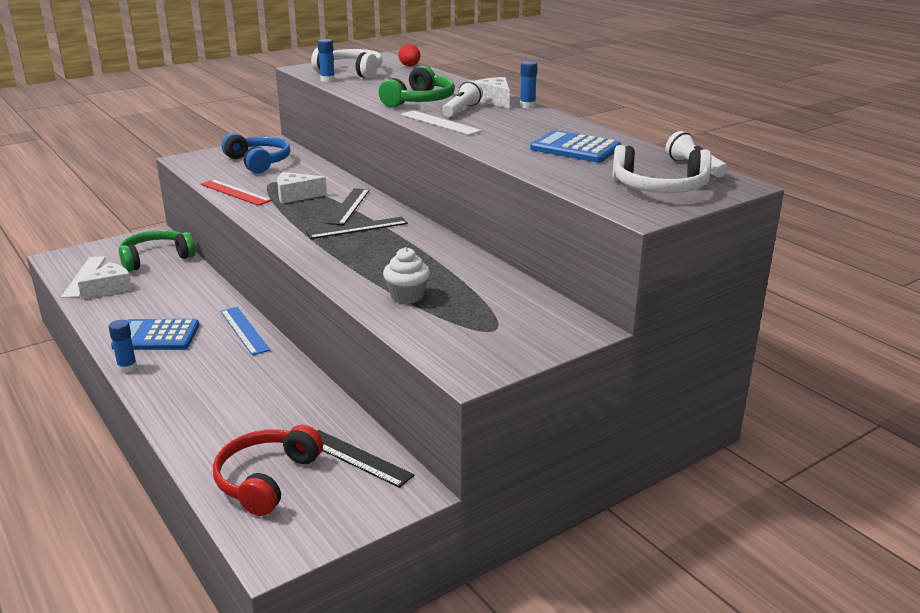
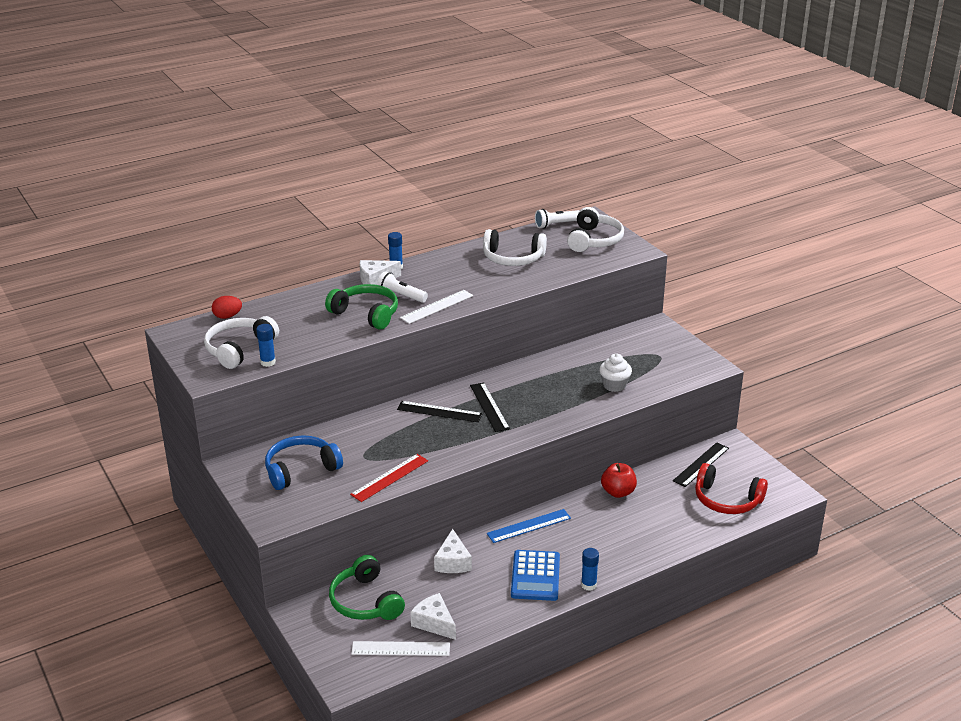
camera: 85 degrees left, 5 degrees up
(296, 196) = (407, 441): white cheese -> white cheese (453, 562)
(298, 387) = (618, 492): none -> red apple
(575, 148) = (513, 258): blue calculator -> white headphones

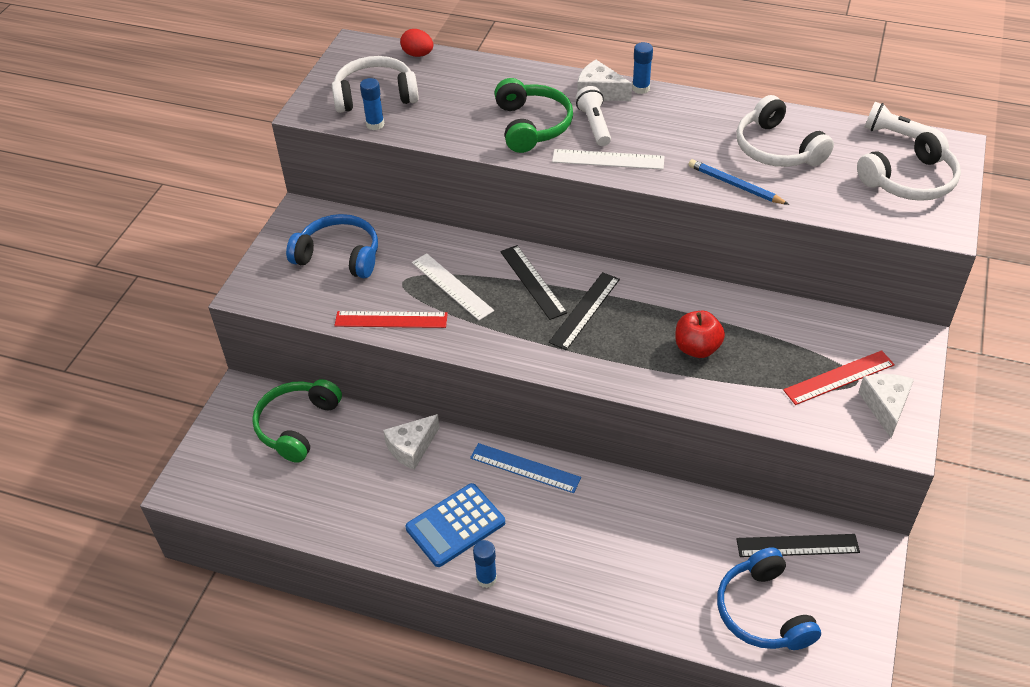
camera: 50 degrees right, 15 degrees up
(400, 648) = (258, 495): white ruler -> white ruler (452, 286)
(434, 623) = (314, 495): white cheese -> white cheese (885, 406)
(520, 283) = (735, 185): none -> blue pencil
(614, 385) = (748, 379): white cupcake -> none
(618, 492) = (660, 503): red apple -> red apple (697, 348)
(650, 359) = (839, 377): none -> red ruler
(726, 500) = (762, 612): red headphones -> blue headphones

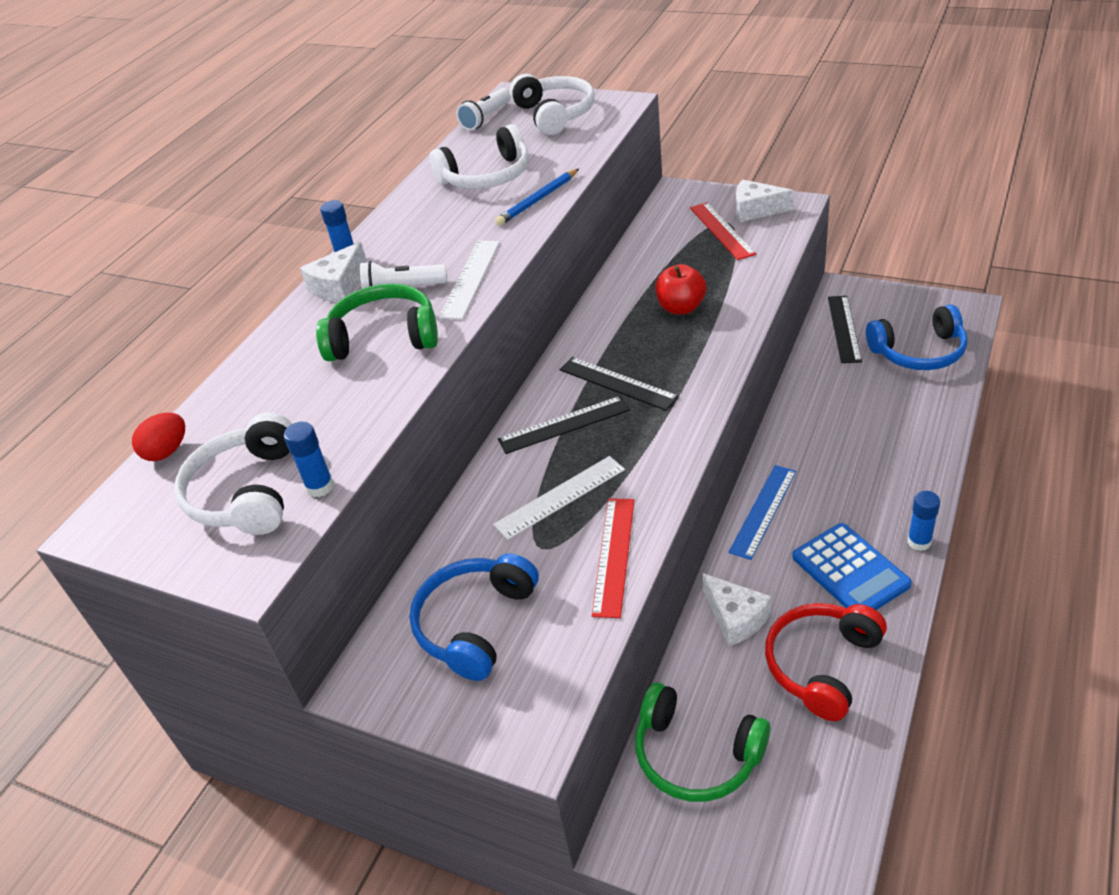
camera: 80 degrees left, 5 degrees down
(364, 500) = (821, 665): none -> red headphones

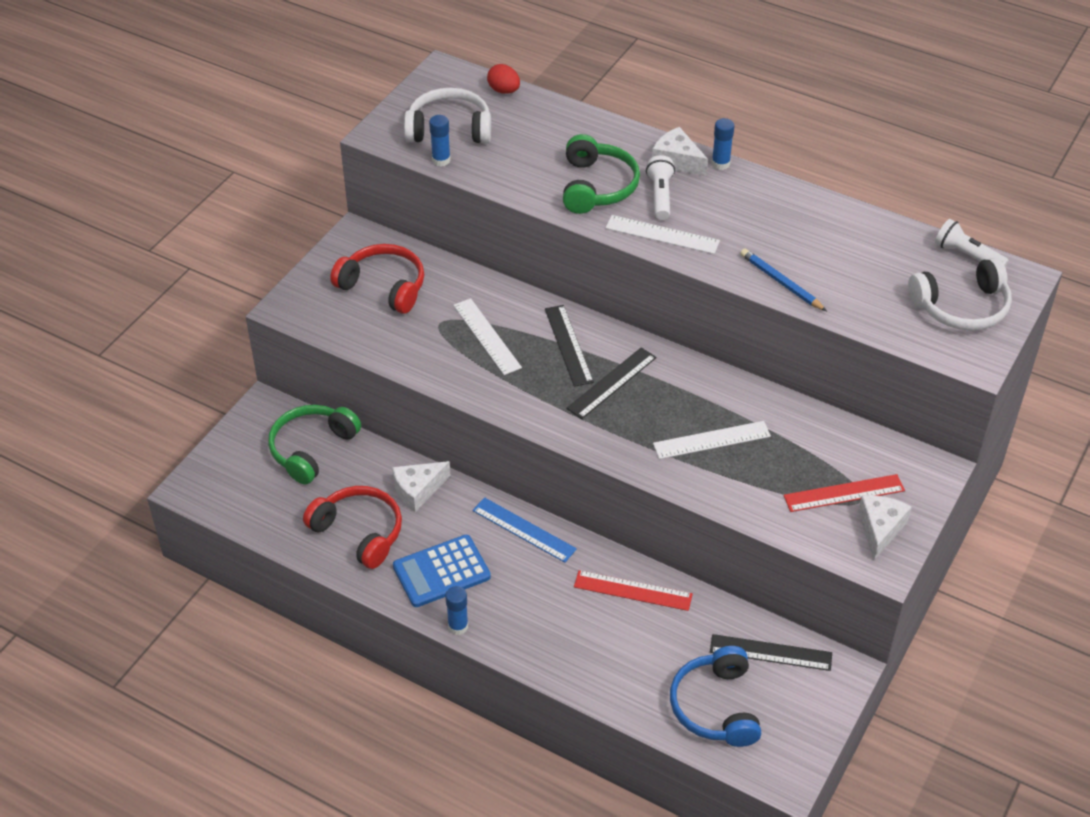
camera: 90 degrees right, 5 degrees up
(475, 623) = (384, 286): blue headphones -> red headphones
(487, 176) = (837, 251): white headphones -> none
(614, 555) = (418, 359): red ruler -> red ruler (633, 591)
(681, 308) = (711, 440): red apple -> white ruler

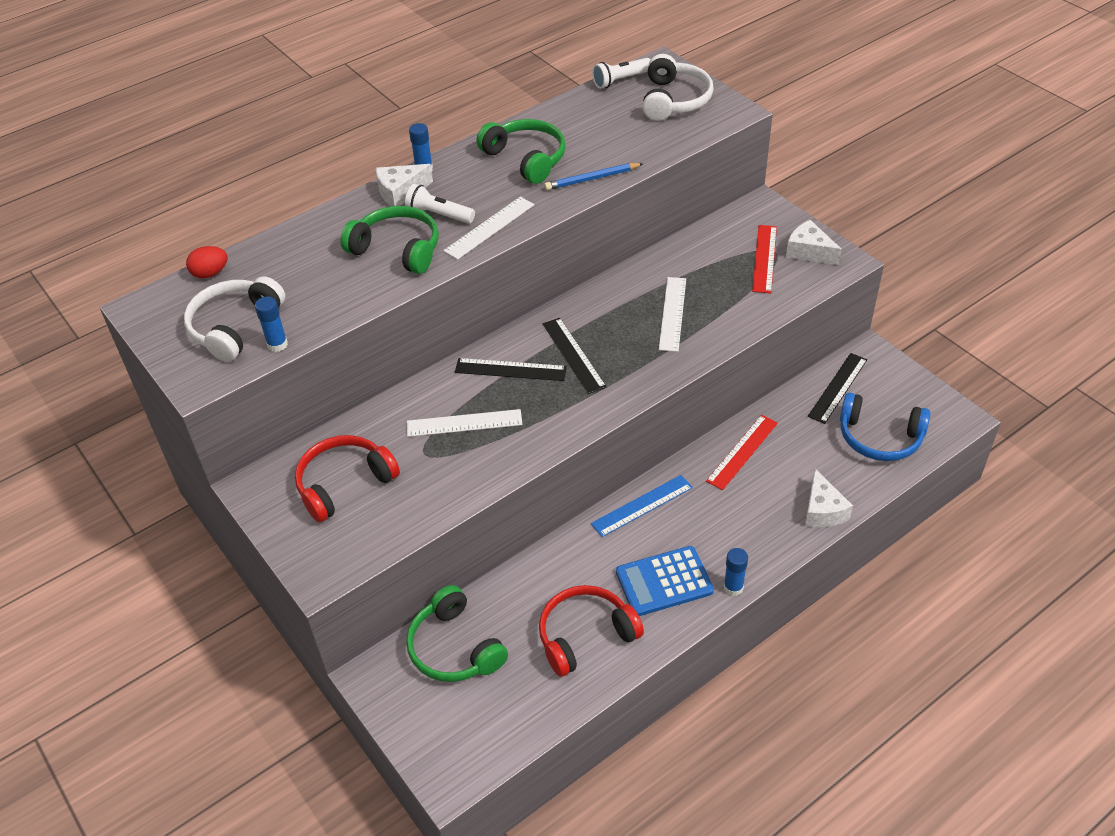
camera: 65 degrees left, 0 degrees up
(418, 490) = (555, 572): white cheese -> white cheese (822, 510)
(441, 572) = (664, 582): blue calculator -> blue calculator turned 75 degrees clockwise
(782, 226) = (526, 158): none -> green headphones

